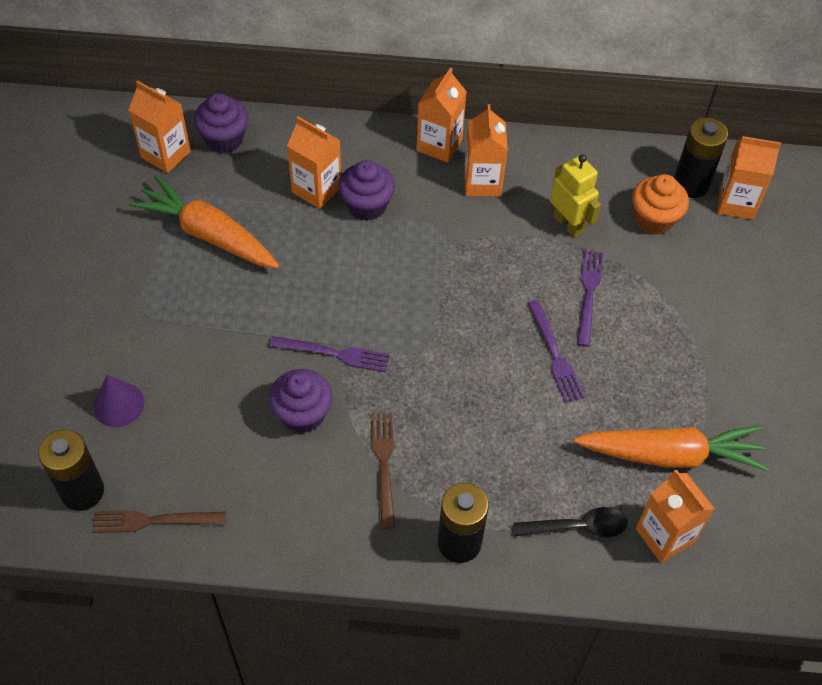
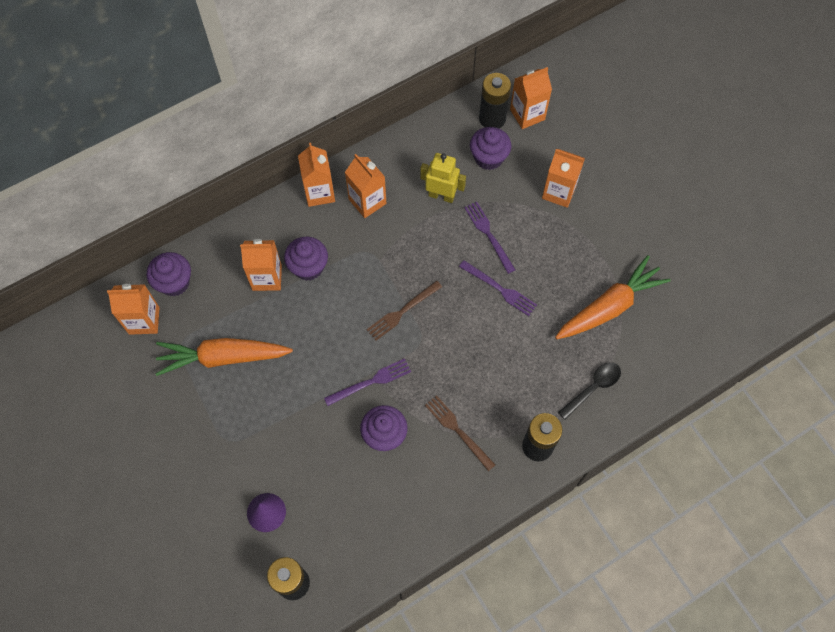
camera: 35 degrees left, 10 degrees up
(153, 520) = (352, 567): brown fork -> brown fork (402, 311)
(654, 219) = (488, 158): orange cupcake -> purple cupcake
(664, 535) = (642, 358): orange carton -> orange carton (559, 192)

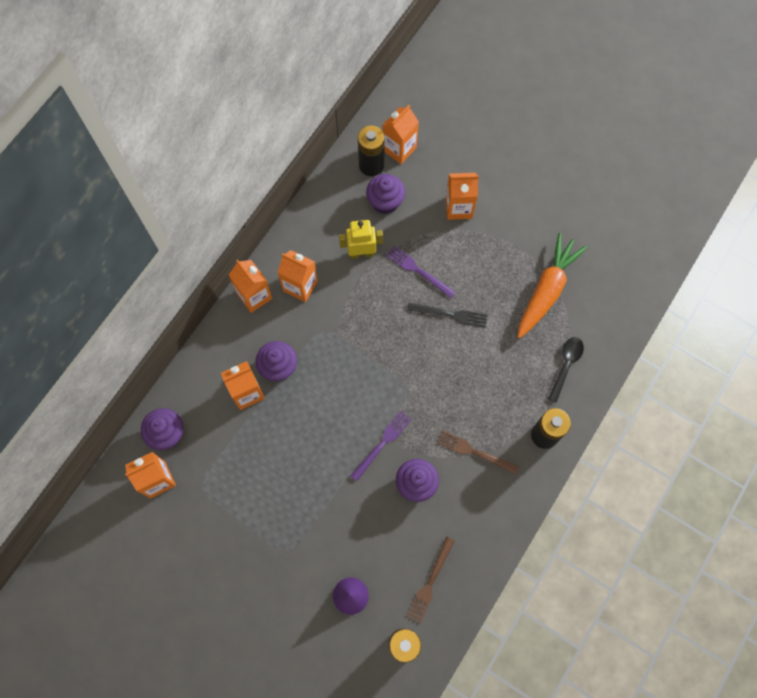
camera: 25 degrees left, 5 degrees up
(223, 357) = (245, 480): orange carrot -> none
(402, 311) = (378, 371): brown fork -> brown fork (430, 582)
(500, 289) = (450, 314): purple fork -> black fork

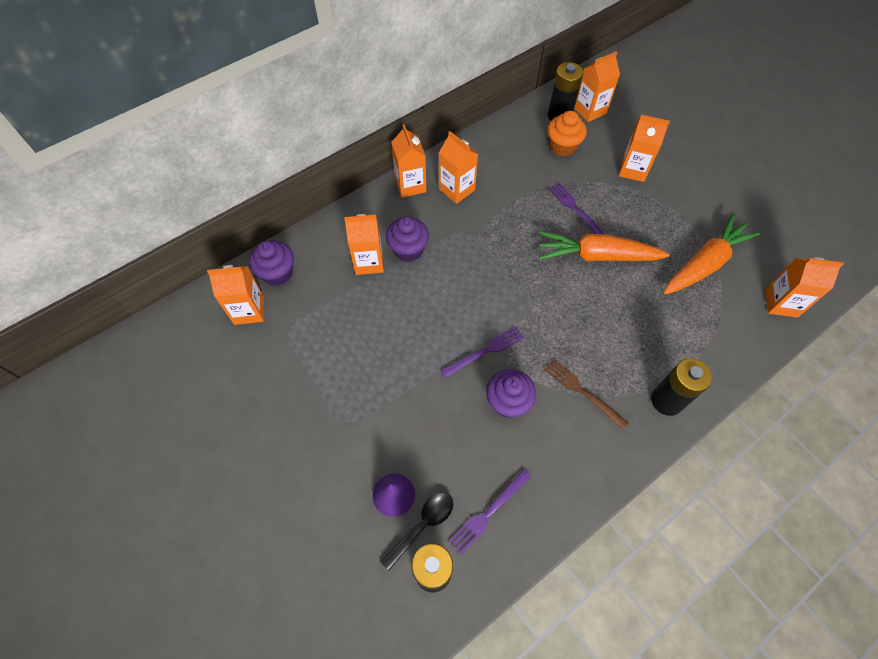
camera: 20 degrees right, 10 degrees down
(361, 253) = (525, 180): yellow robot -> none
(385, 202) = (562, 146): purple cupcake -> orange cupcake
(430, 582) = (488, 513): brown fork -> purple fork
(450, 314) = (596, 256): black fork -> orange carrot
(565, 365) = (708, 339): black spoon -> black spoon (422, 525)
(618, 308) = (781, 303): none -> orange carton

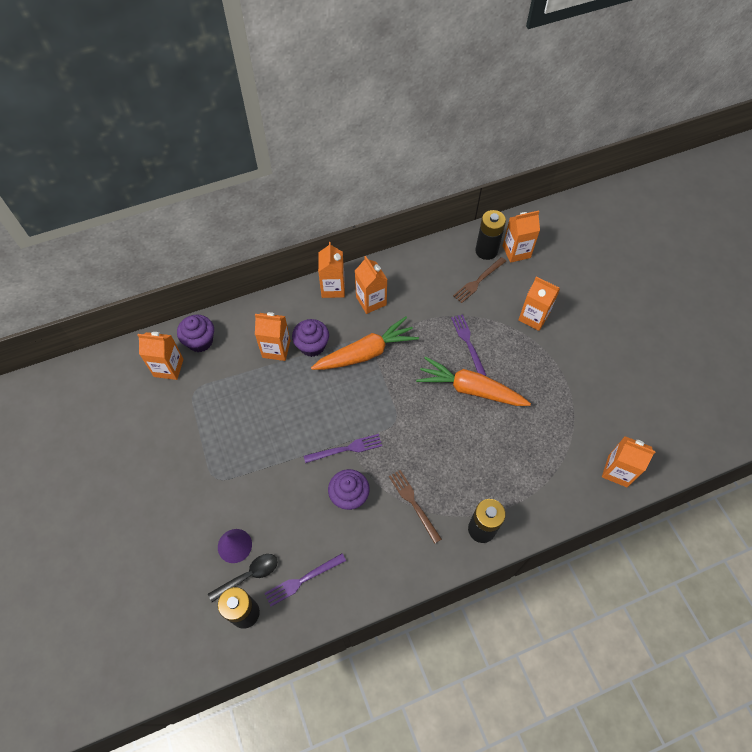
camera: 15 degrees right, 0 degrees up
(562, 146) = (478, 281): orange cupcake -> brown fork
(705, 263) = (564, 419): orange carrot -> orange carrot (366, 353)

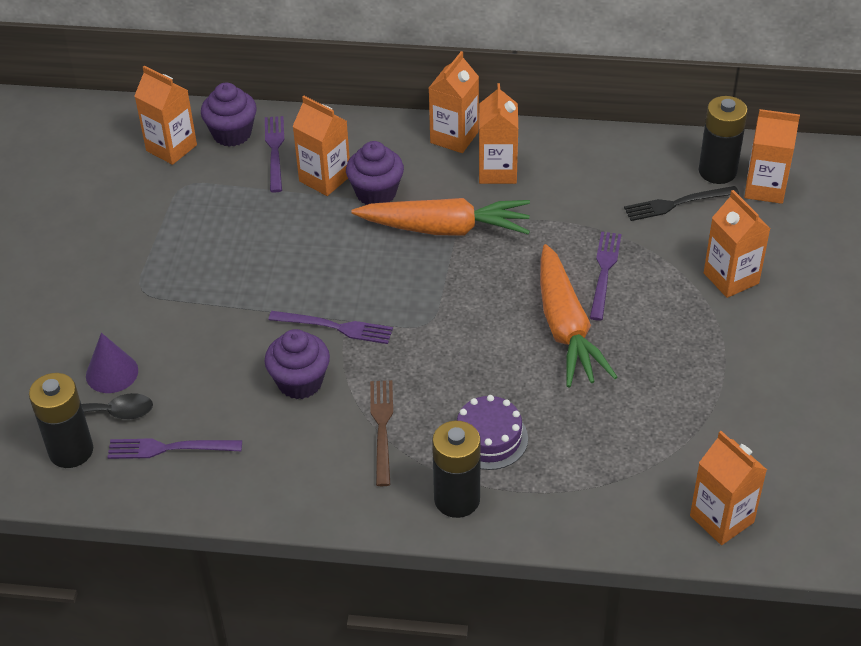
camera: 30 degrees right, 15 degrees down
(234, 342) = (275, 150): none -> purple fork
(470, 389) = (566, 328): orange carrot -> orange carrot turned 150 degrees counterclockwise
(474, 481) = (489, 438): none -> purple cake
(478, 281) = (677, 204): brown fork -> black fork

